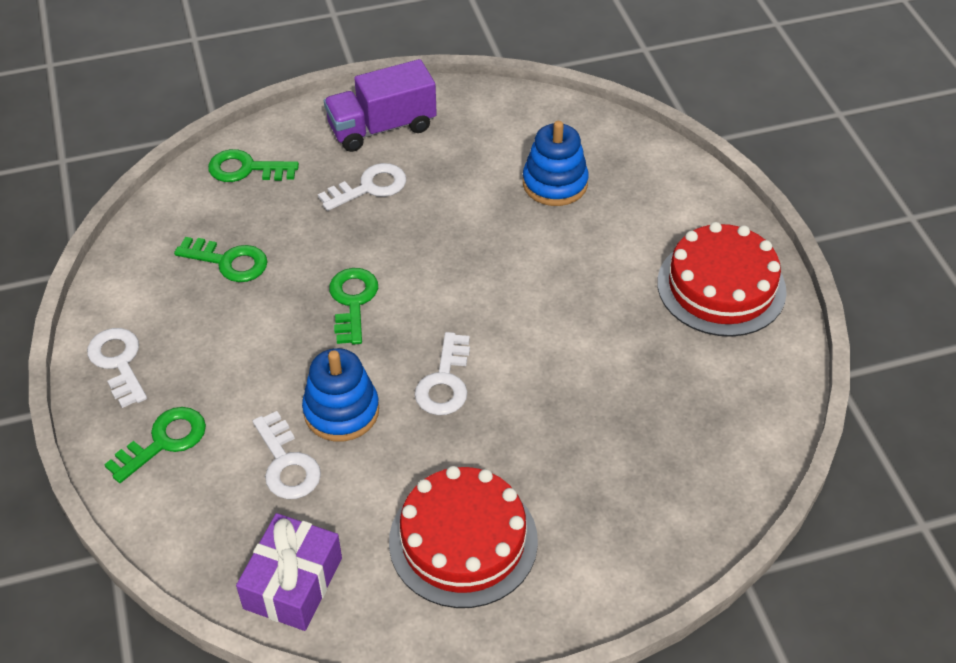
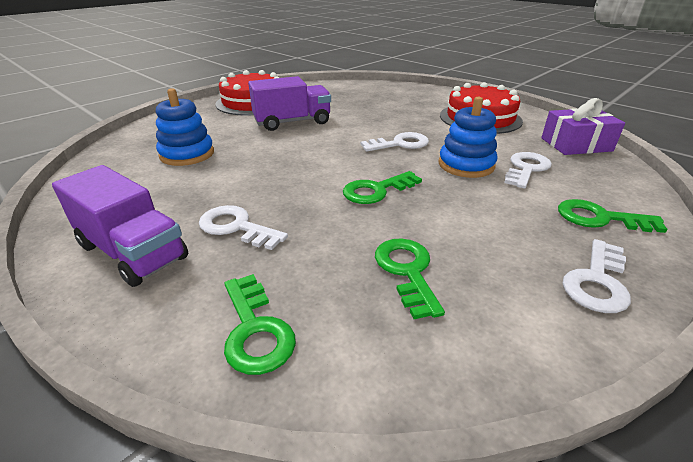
camera: 120 degrees left, 15 degrees down
(600, 303) = (292, 122): none -> purple truck

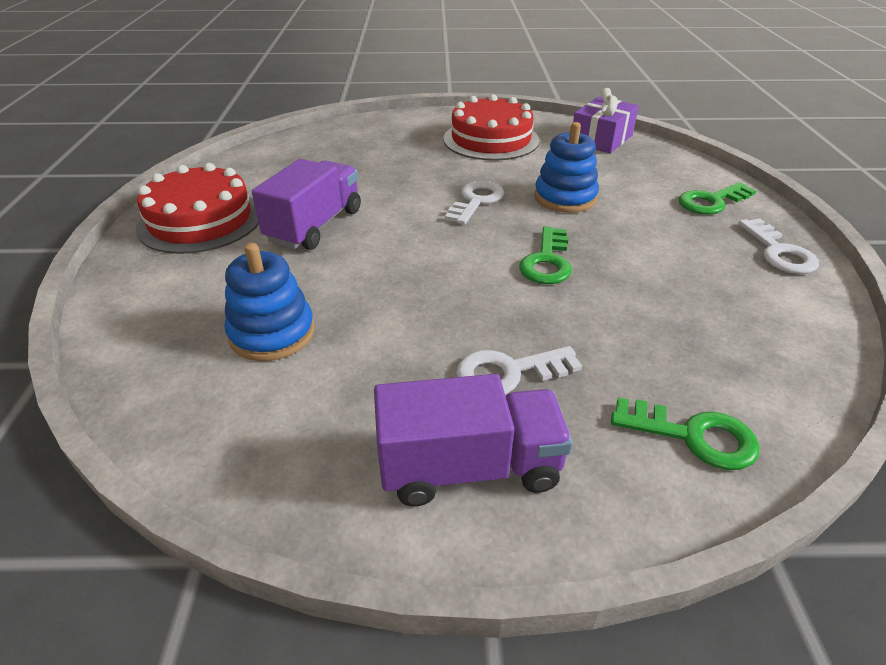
camera: 45 degrees left, 5 degrees up
(407, 271) = (689, 317): green key -> none
(526, 169) = (609, 180): white key -> none

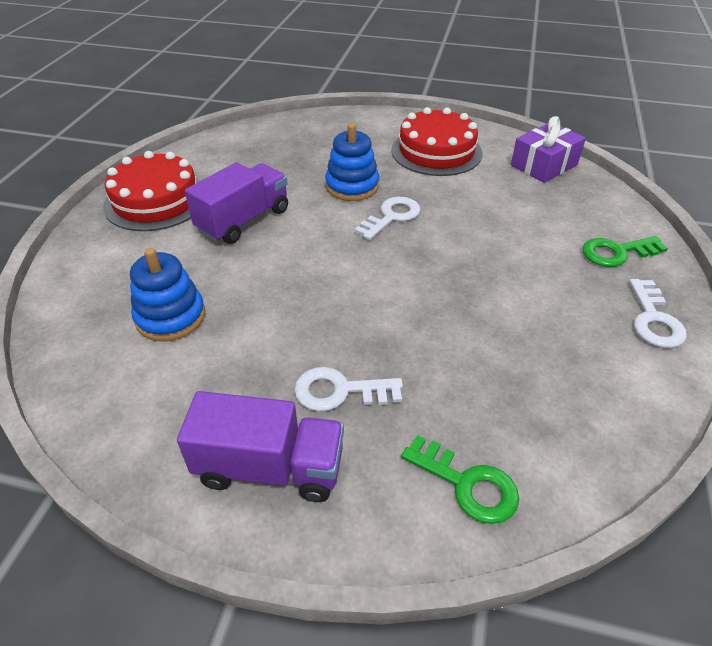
camera: 15 degrees right, 5 degrees up
(547, 261) = (425, 290): green key -> none
(565, 198) = (475, 226): blue stacking toy -> blue stacking toy (352, 186)

